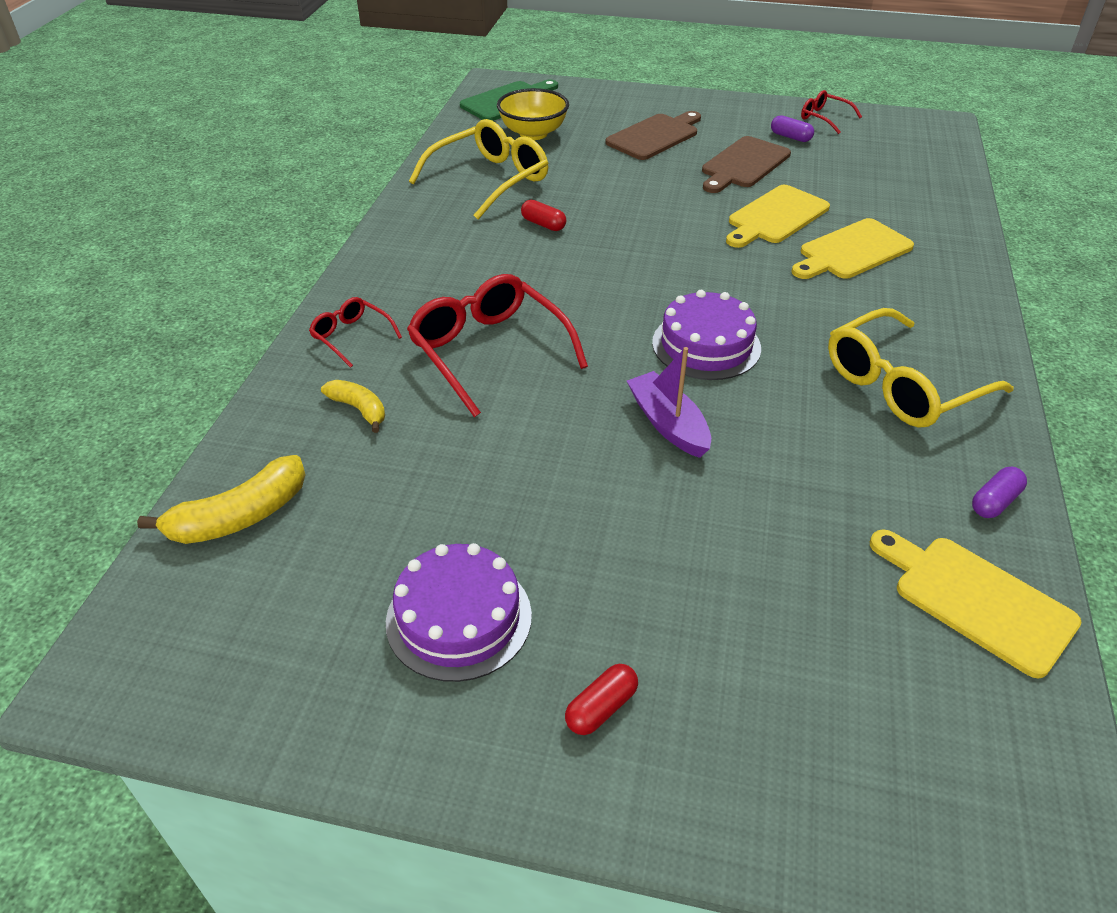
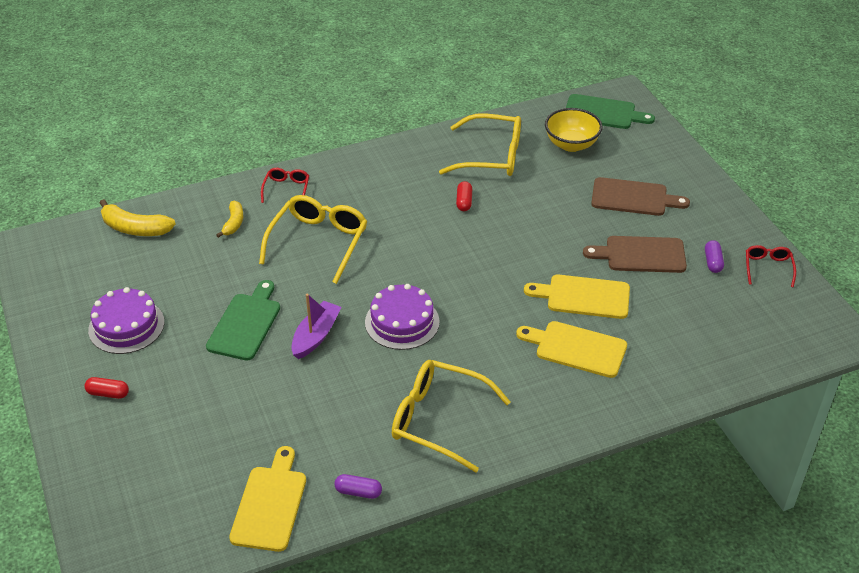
camera: 55 degrees right, 0 degrees up
(488, 351) = (318, 242): red glasses -> yellow glasses
(583, 479) = (246, 324): none -> green cutting board

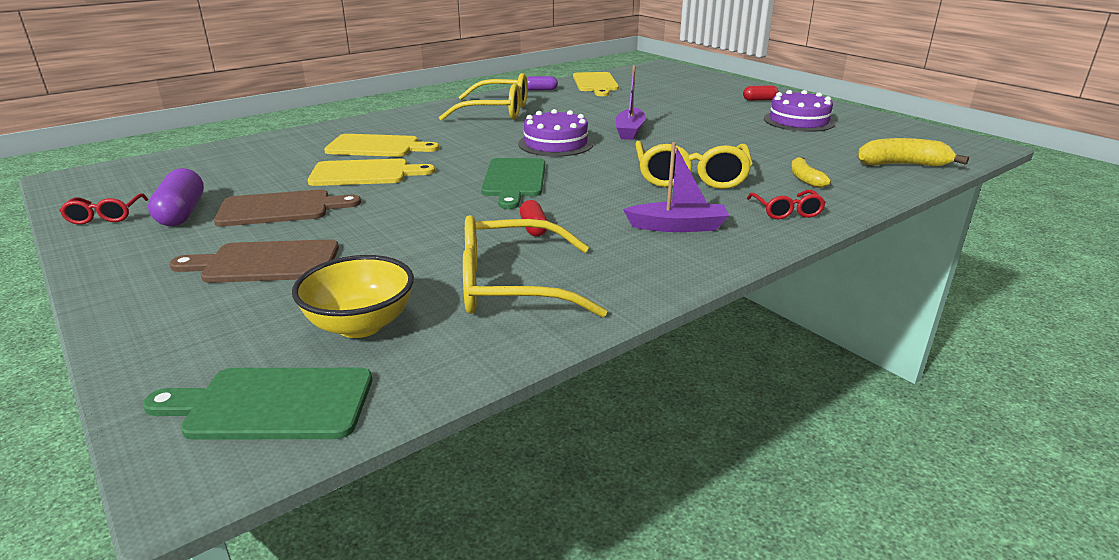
camera: 165 degrees right, 15 degrees down
(246, 324) = (699, 130): green cutting board -> green cutting board (514, 180)
(370, 187) = (678, 226): none -> purple boat
(713, 262) = (182, 213): purple capsule -> purple capsule, size x1.69

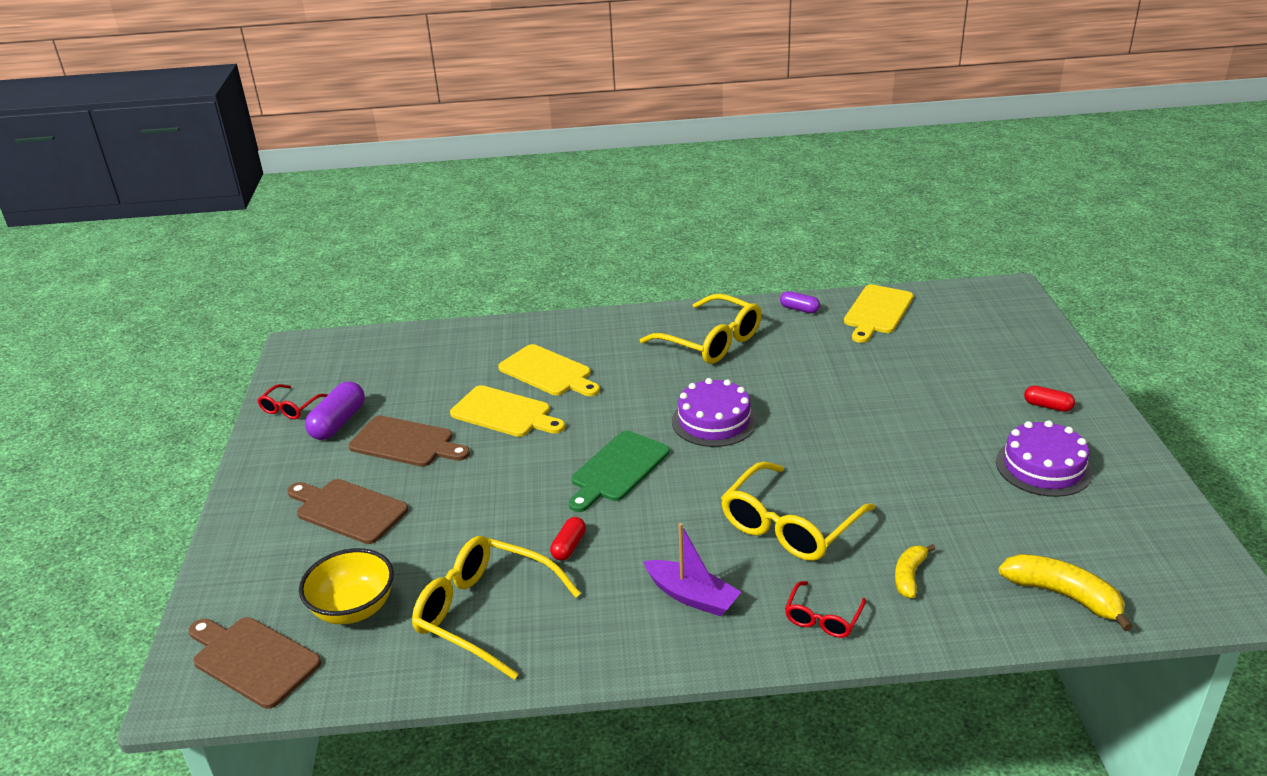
camera: 35 degrees right, 5 degrees up
(272, 404) = (252, 659): green cutting board -> brown cutting board
(629, 131) = (814, 423): purple boat -> none

